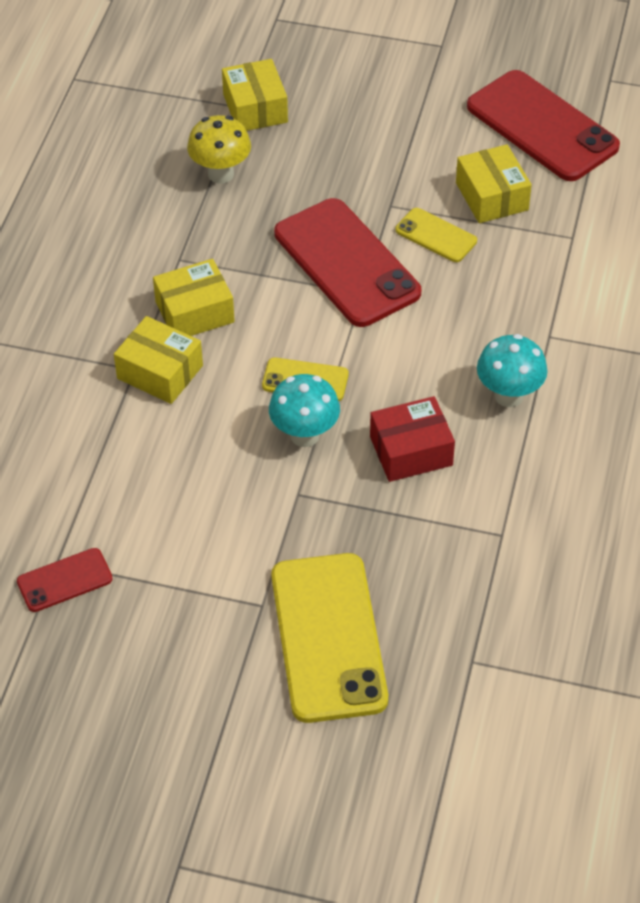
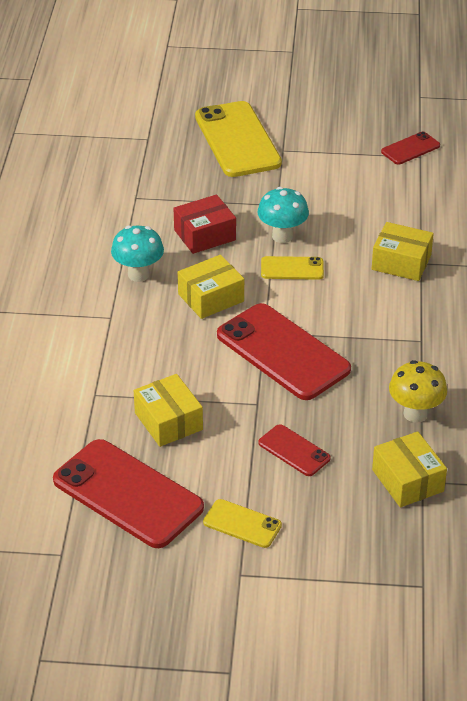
camera: 170 degrees right, 10 degrees down
(194, 312) = (392, 304): yellow box -> yellow box (211, 298)
(362, 150) = (294, 450): none -> red phone
(436, 235) = (212, 382): yellow phone -> yellow phone (242, 524)

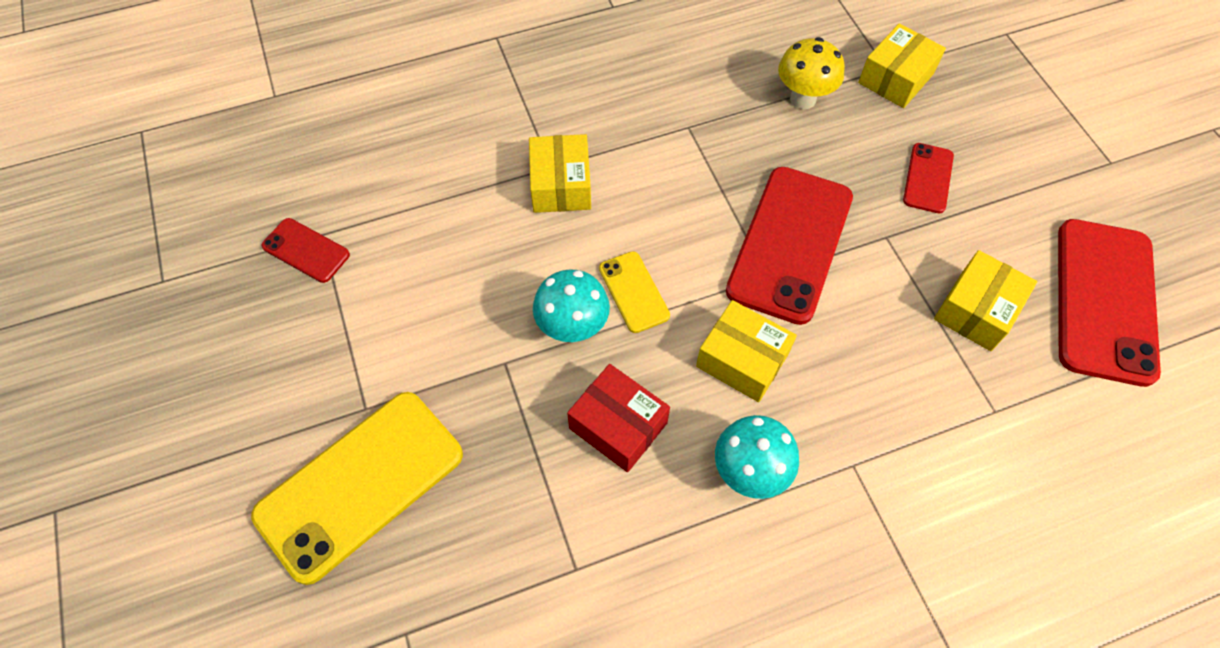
camera: 115 degrees left, 20 degrees up
(242, 524) = (1054, 184): yellow phone -> none

